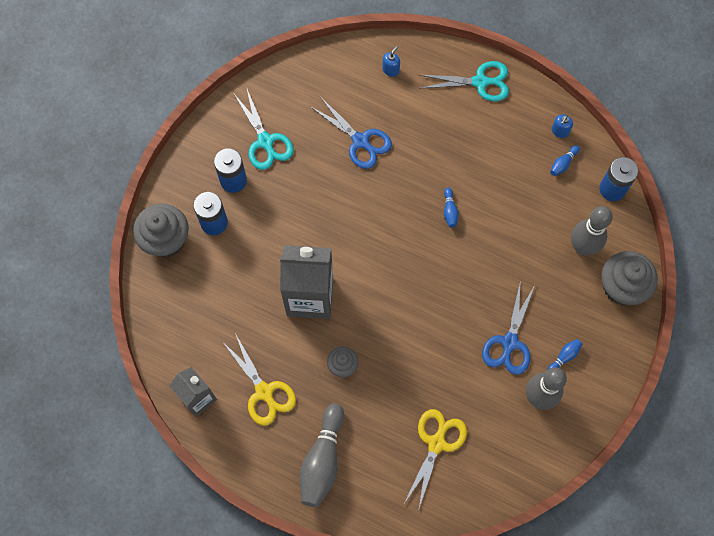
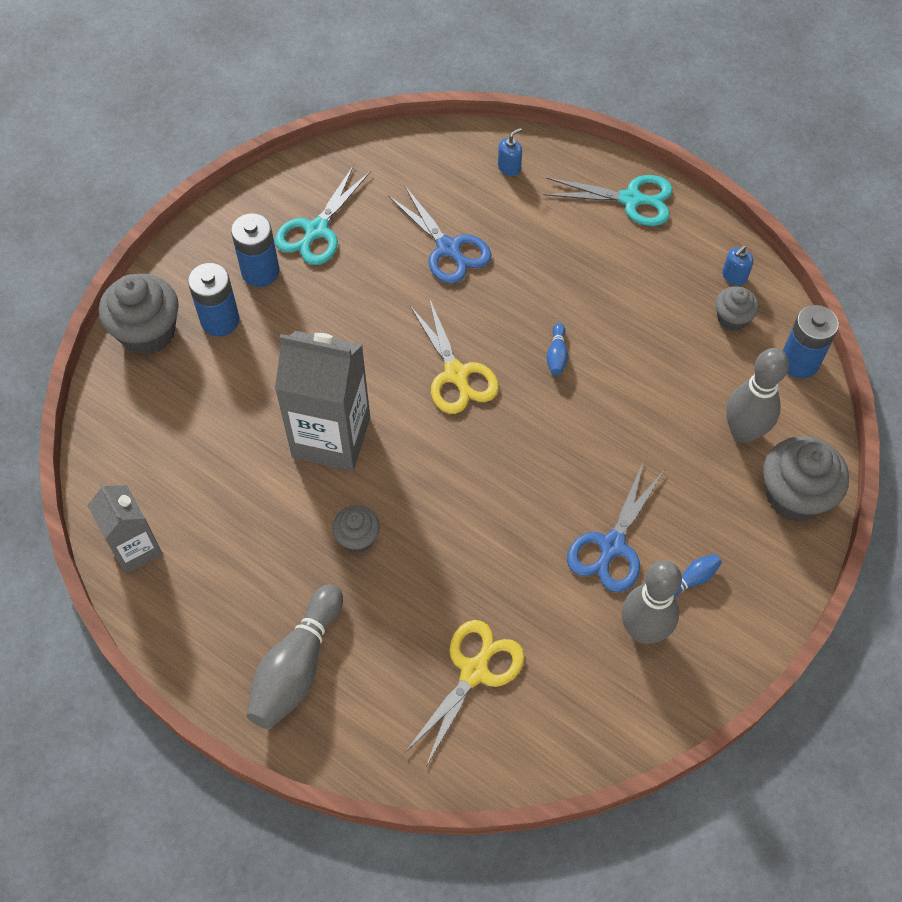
camera: 10 degrees right, 10 degrees down
(264, 392) = (234, 555): yellow scissors -> yellow scissors (456, 374)
(265, 141) = (316, 230): turquoise scissors -> turquoise scissors turned 45 degrees clockwise
(563, 163) = (732, 318): blue bowling pin -> grey cupcake

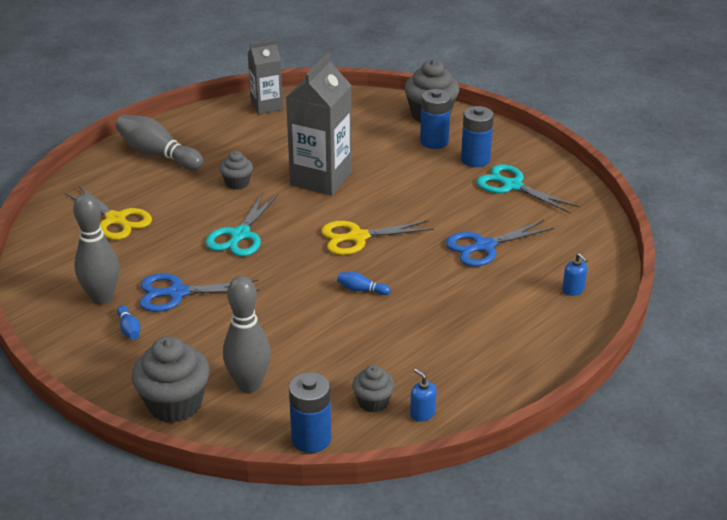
camera: 100 degrees right, 25 degrees down
(612, 546) = (177, 293): blue scissors -> blue scissors turned 45 degrees counterclockwise
(631, 199) = (528, 359): turquoise scissors -> turquoise scissors (240, 235)

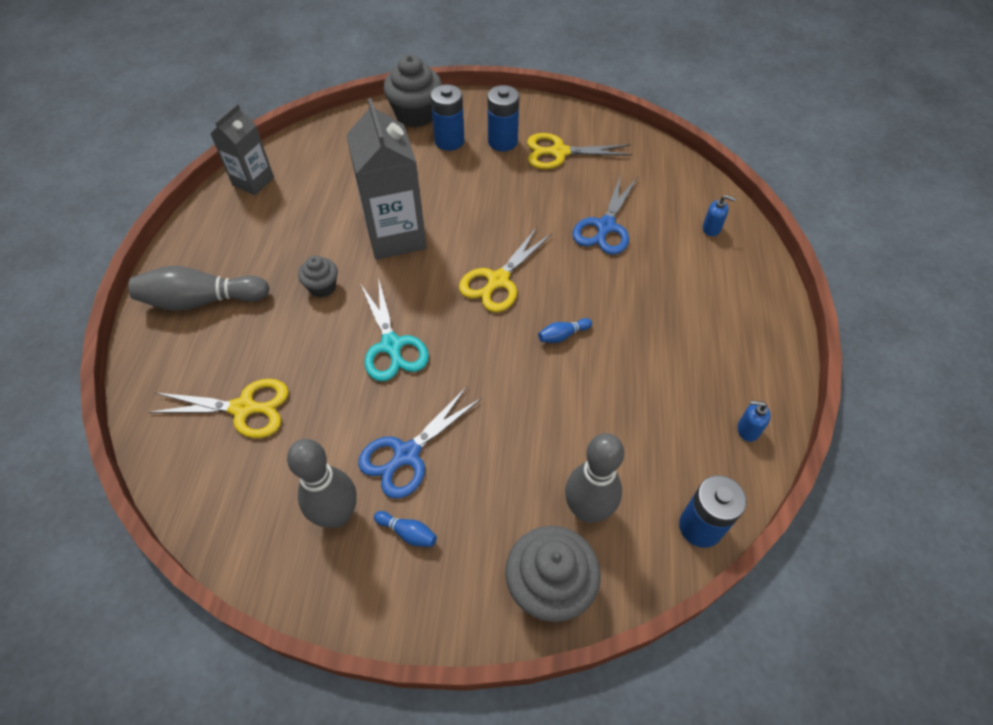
camera: 40 degrees left, 20 degrees up
(373, 402) = (701, 447): grey cupcake -> none
(512, 186) = (559, 152): turquoise scissors -> yellow scissors

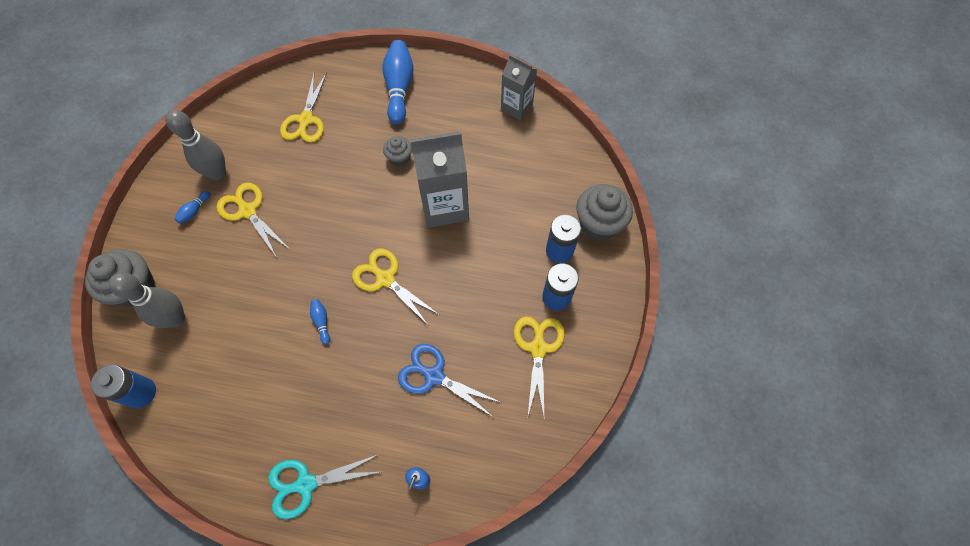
camera: 95 degrees right, 10 degrees up
(202, 300) = (399, 88): grey bowling pin -> blue bowling pin
(391, 345) = (337, 202): turquoise scissors -> turquoise scissors (306, 484)
(407, 454) = (248, 211): blue scissors -> yellow scissors
(747, 430) = (203, 450): blue soap dispenser -> none

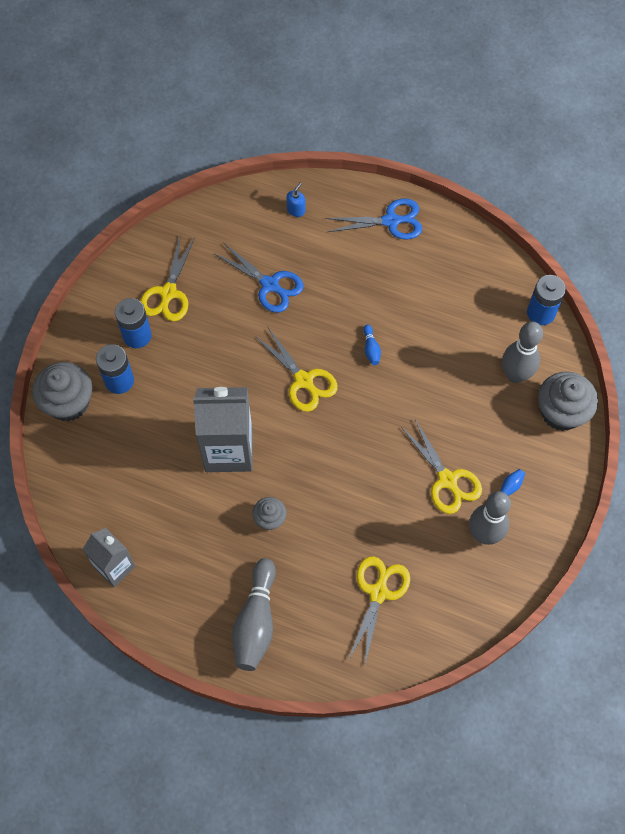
camera: 170 degrees left, 0 degrees up
(306, 484) = (391, 221): turquoise scissors -> blue scissors
(399, 88) = (256, 621): blue bowling pin -> grey bowling pin

